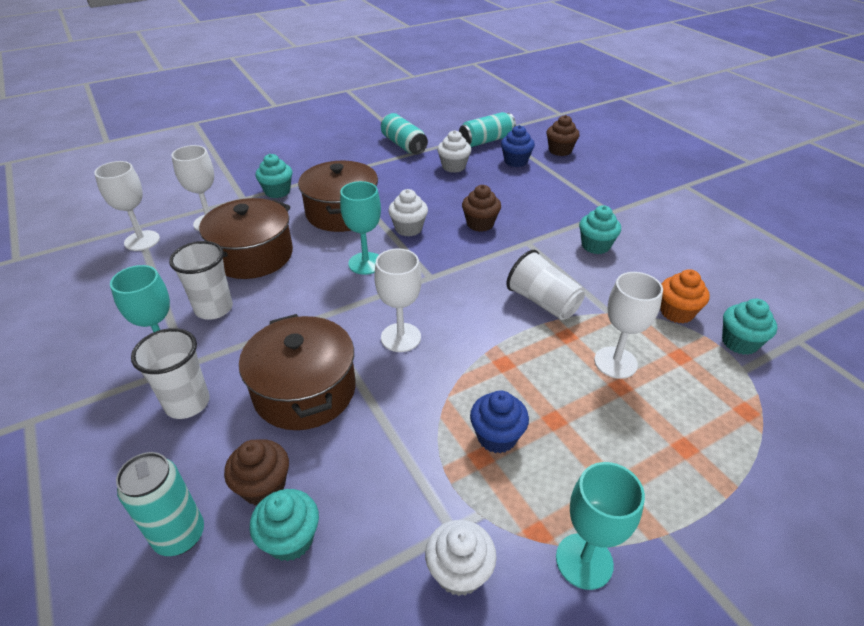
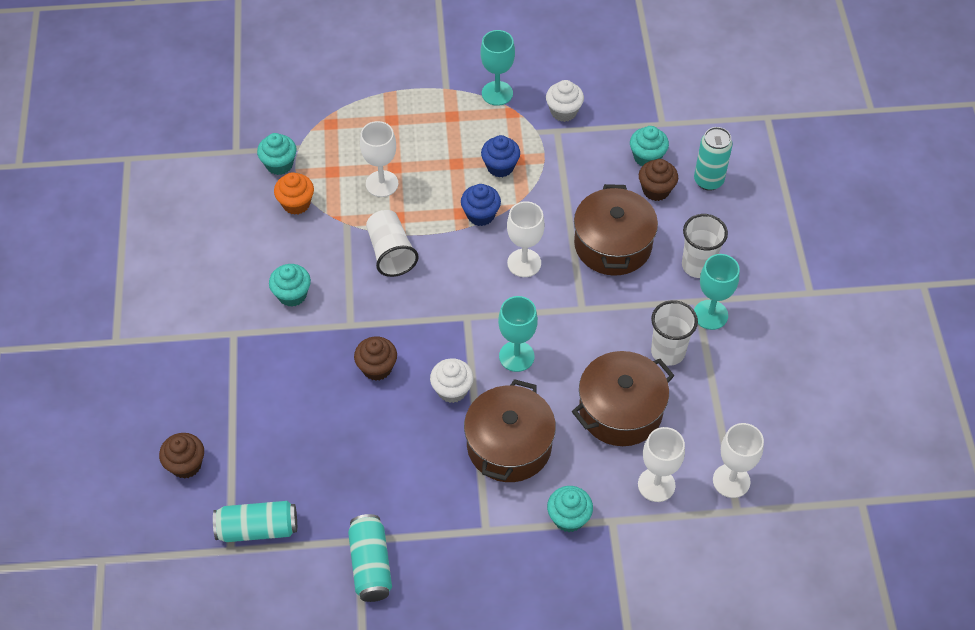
camera: 155 degrees left, 15 degrees up
(453, 167) = (338, 484): white cupcake -> none
(515, 161) = (257, 464): blue cupcake -> blue cupcake (480, 215)

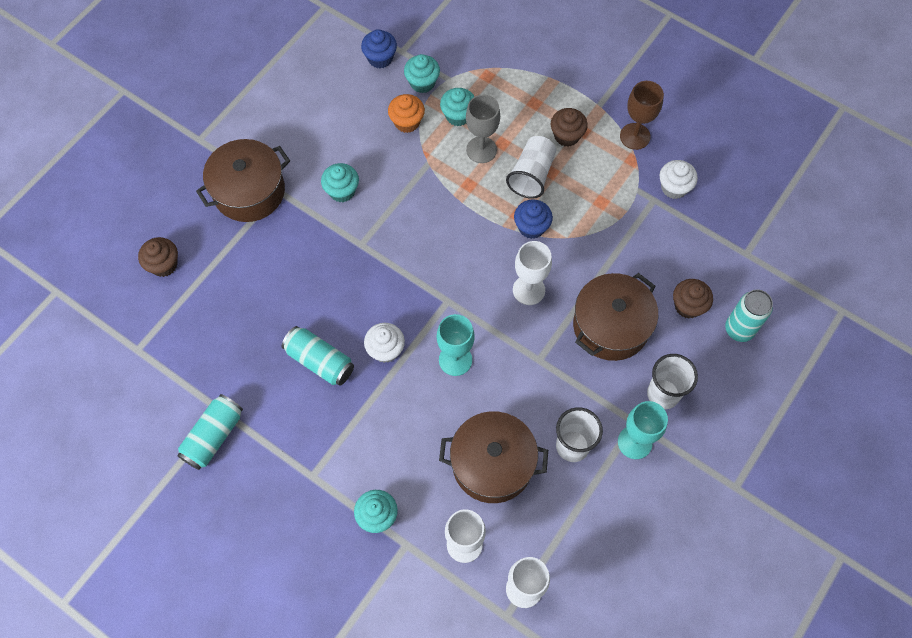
camera: 40 degrees right, 10 degrees up
(257, 529) = (166, 348): turquoise can -> turquoise can (319, 361)
(377, 368) = (349, 291): brown cupcake -> brown cupcake (566, 136)
(382, 184) = (481, 150): white goblet -> grey goblet
(391, 253) = (439, 209): white cup -> white cup (531, 175)
(497, 93) = (635, 136): turquoise goblet -> brown goblet
(500, 167) = (582, 198): blue cupcake -> blue cupcake (380, 58)
(509, 445) = (386, 425): brown pot -> brown pot (249, 191)
(647, 157) = (706, 273): turquoise cupcake -> turquoise cupcake (458, 115)

